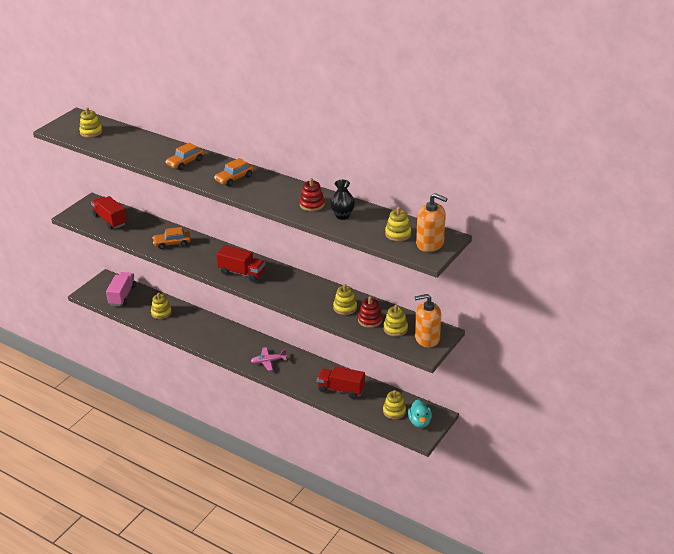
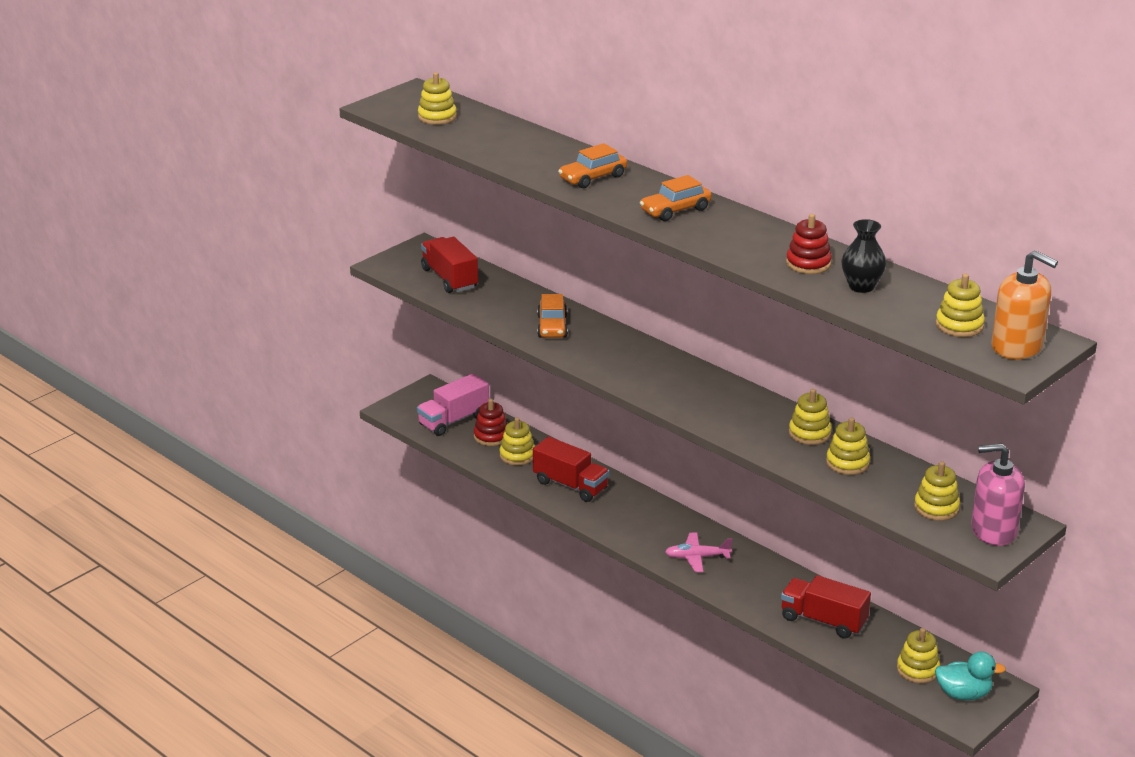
camera: 10 degrees right, 5 degrees down
(122, 296) = (453, 420): pink truck -> pink truck turned 150 degrees counterclockwise
(172, 243) = (552, 326): orange car -> orange car turned 90 degrees counterclockwise
(242, 273) = (668, 386): red truck -> red truck (570, 485)
(322, 292) = (809, 433): none -> yellow stacking toy
(370, 320) = (890, 488): red stacking toy -> red stacking toy (491, 436)
(419, 422) = (963, 694): turquoise duck -> turquoise duck turned 90 degrees counterclockwise
(427, 338) = (993, 530): orange soap dispenser -> pink soap dispenser

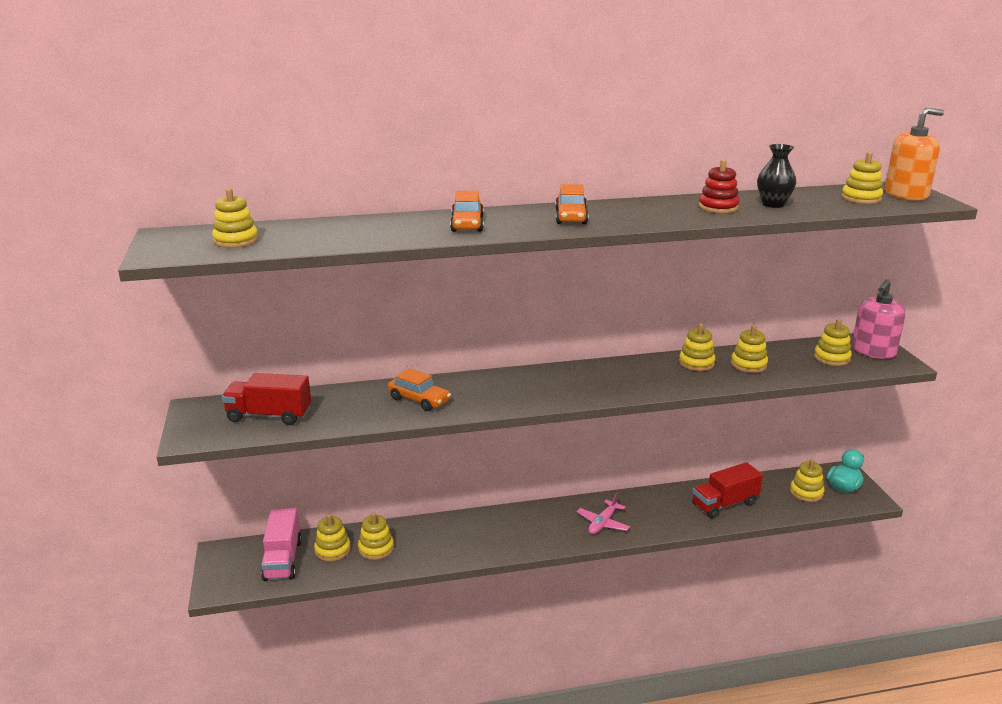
camera: 55 degrees left, 5 degrees down
(491, 436) = (332, 550): red stacking toy -> yellow stacking toy
(570, 485) = (448, 540): red truck -> none

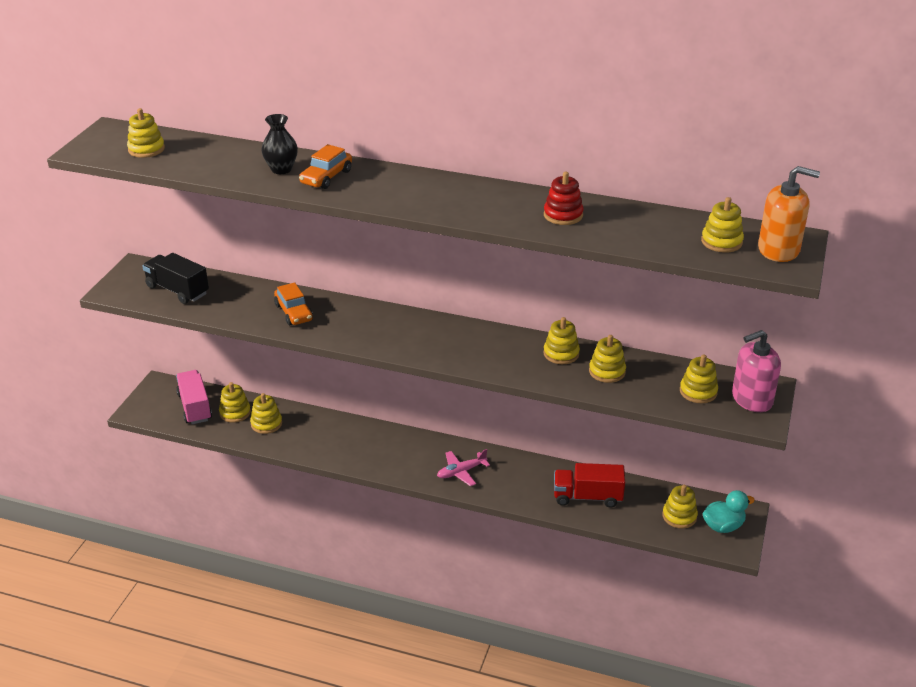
camera: 30 degrees right, 10 degrees up
(269, 415) = (177, 290): red truck -> black truck
(282, 560) = (195, 407): pink truck -> pink truck turned 135 degrees clockwise
(571, 217) = (418, 191): orange car -> none
(773, 204) = (620, 226): black vase -> black vase (281, 169)

